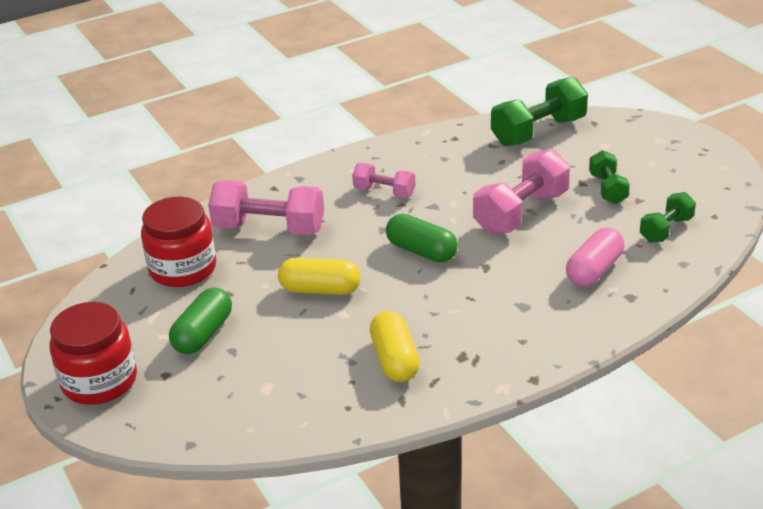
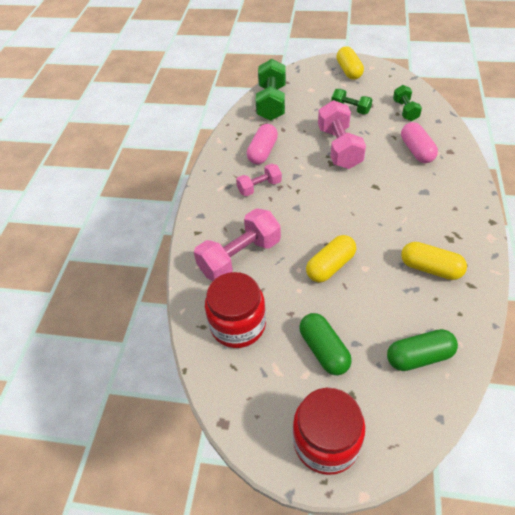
camera: 50 degrees left, 15 degrees up
(421, 251) = (335, 203): green capsule -> green capsule (419, 357)
(443, 167) = (262, 152): none -> pink capsule
(686, 154) = (349, 71): none -> yellow capsule

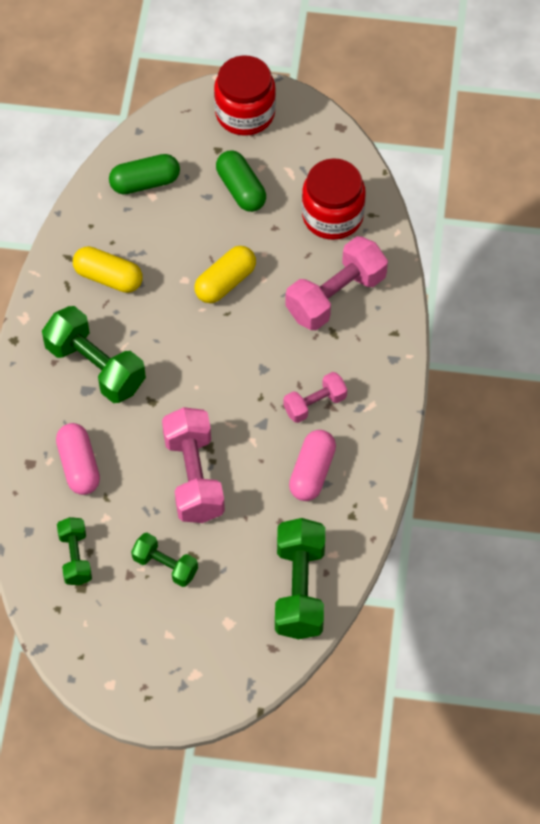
camera: 175 degrees right, 10 degrees up
(349, 71) = (154, 674): yellow capsule -> none
(422, 205) = (95, 367): none -> green dumbbell

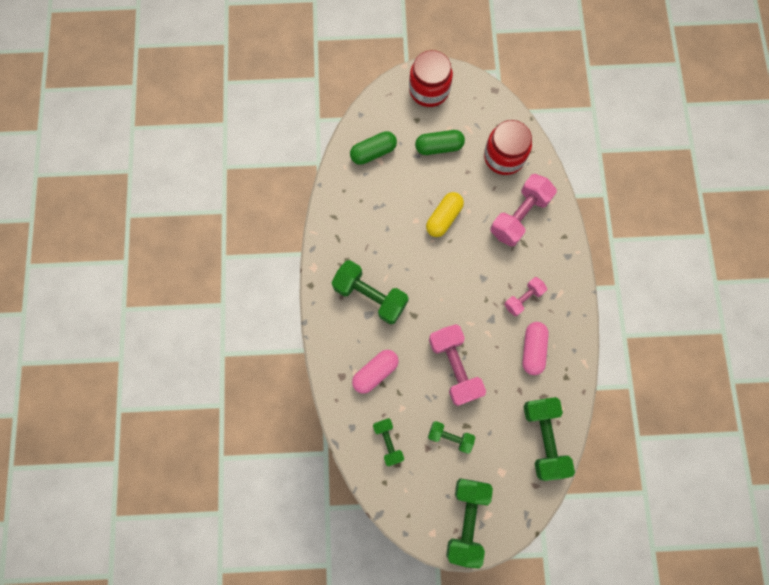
camera: 10 degrees left, 15 degrees up
(79, 466) = (375, 372): pink capsule -> pink capsule turned 75 degrees clockwise
(108, 277) = (364, 227): yellow capsule -> none
(163, 675) = (466, 519): none -> green dumbbell
(241, 189) = (439, 147): green capsule -> green capsule turned 60 degrees counterclockwise

